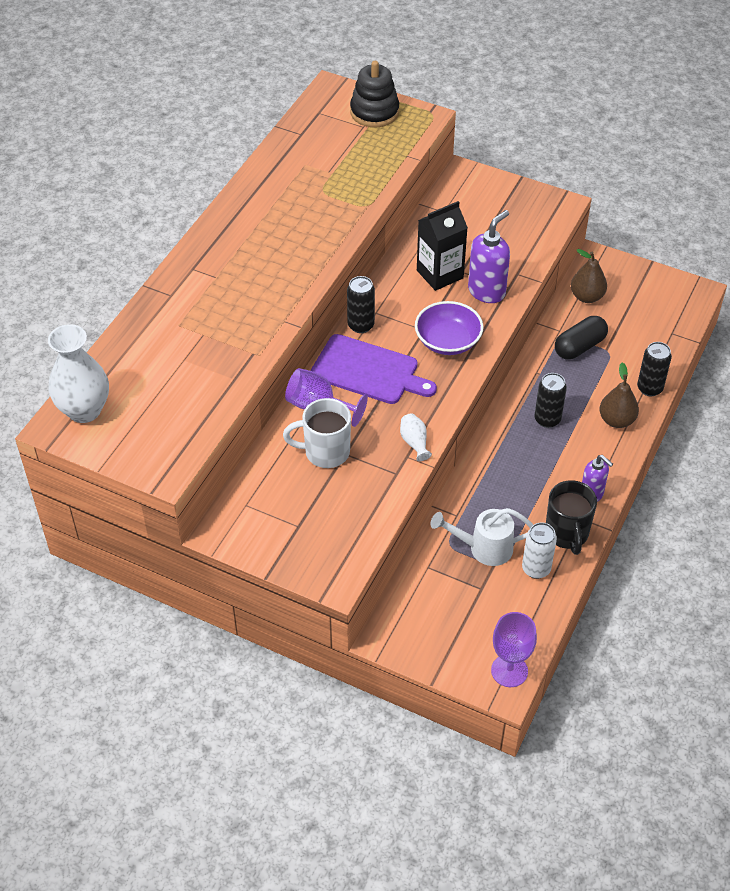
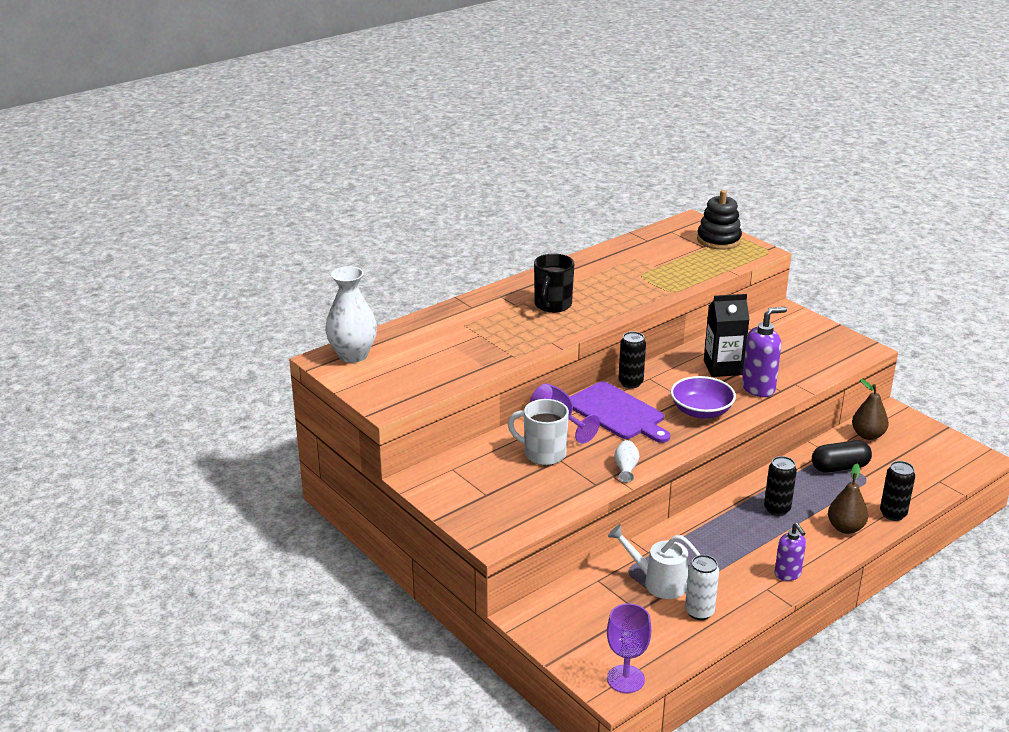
camera: 25 degrees right, 20 degrees down
(567, 534) = (745, 595): black mug -> black mug (552, 305)

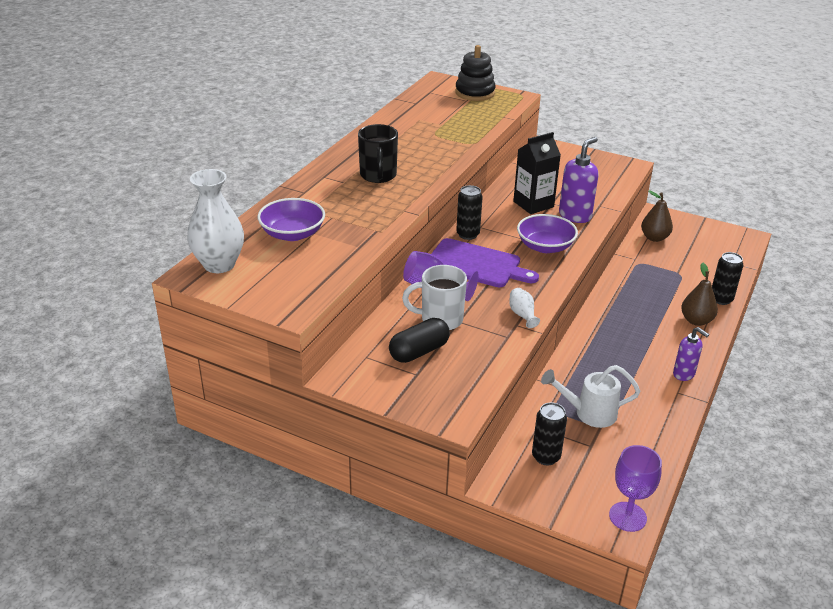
camera: 25 degrees left, 5 degrees up
(434, 342) = (292, 234): none -> purple bowl
(699, 612) = (641, 431): white can -> none
(777, 509) = (634, 318): black can -> black can (546, 457)
(839, 467) = (654, 270): black capsule -> black capsule (419, 351)

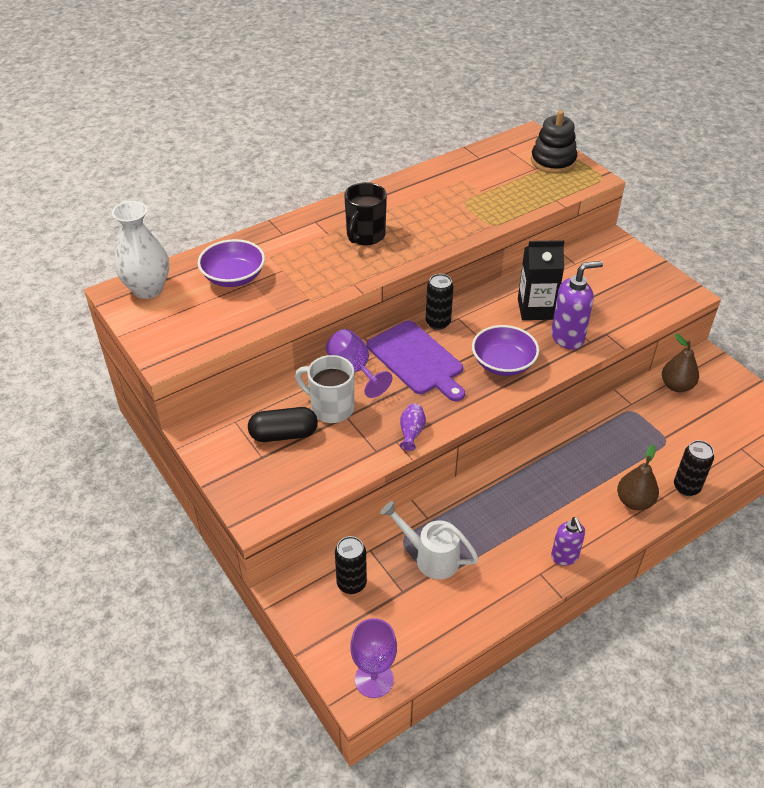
camera: 30 degrees right, 10 degrees up
(522, 315) = (411, 432): white vase -> purple vase

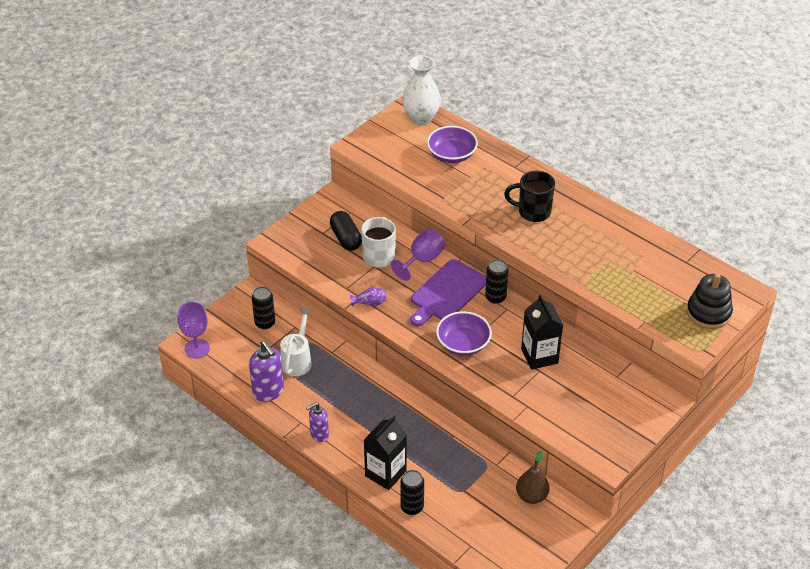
camera: 75 degrees right, 0 degrees up
(567, 337) = (511, 381): purple soap dispenser -> purple soap dispenser (268, 392)
(634, 501) = (385, 473): brown pear -> black carton

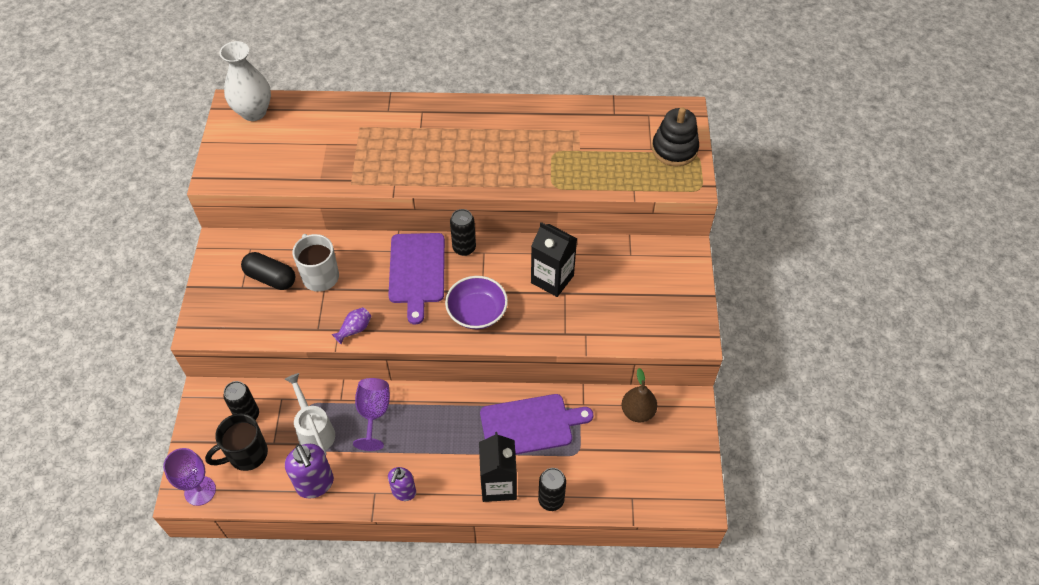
camera: 40 degrees left, 10 degrees up
(268, 392) = (315, 484): purple soap dispenser -> purple soap dispenser turned 45 degrees clockwise
(422, 260) = (364, 253): purple goblet -> purple goblet (373, 413)
(444, 452) = (530, 425): none -> purple cutting board
(451, 155) = (318, 132): purple bowl -> none
(533, 212) = (445, 145): black mug -> black mug (246, 454)

